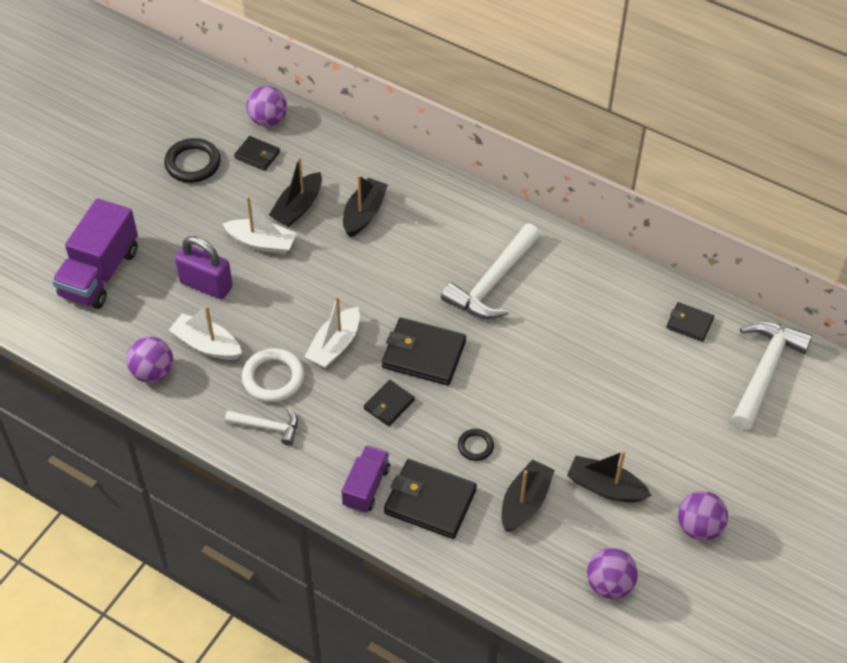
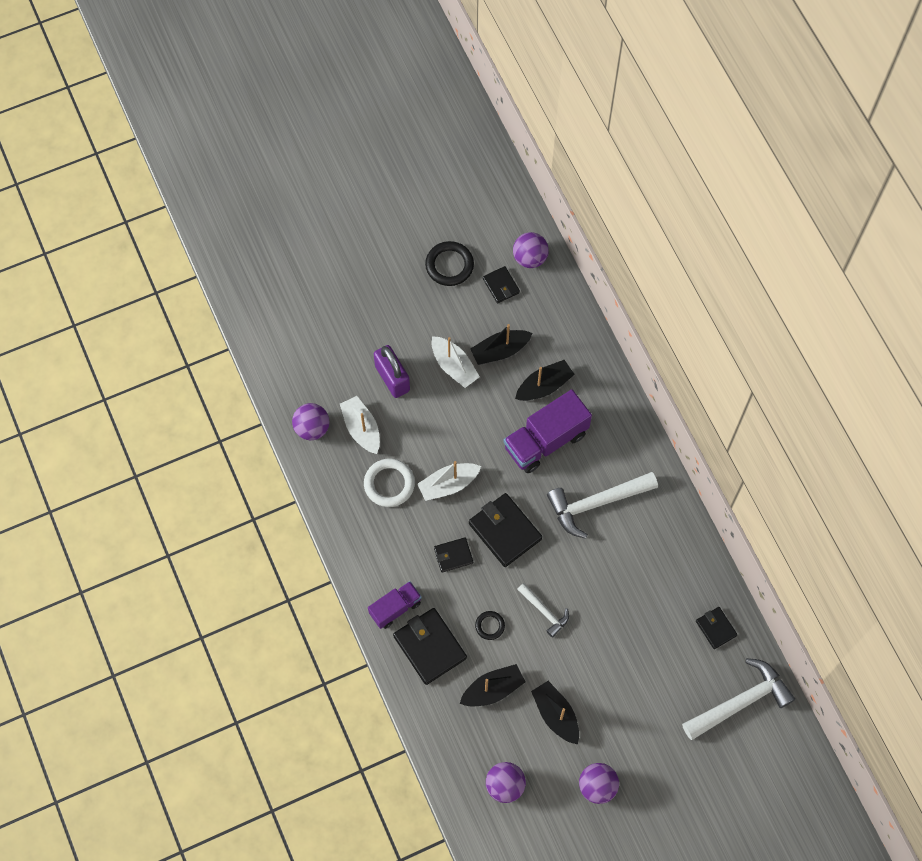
camera: 35 degrees right, 15 degrees up
(100, 273) = (326, 323): purple truck -> purple truck (545, 440)
(267, 427) = (360, 520): white hammer -> white hammer (544, 611)

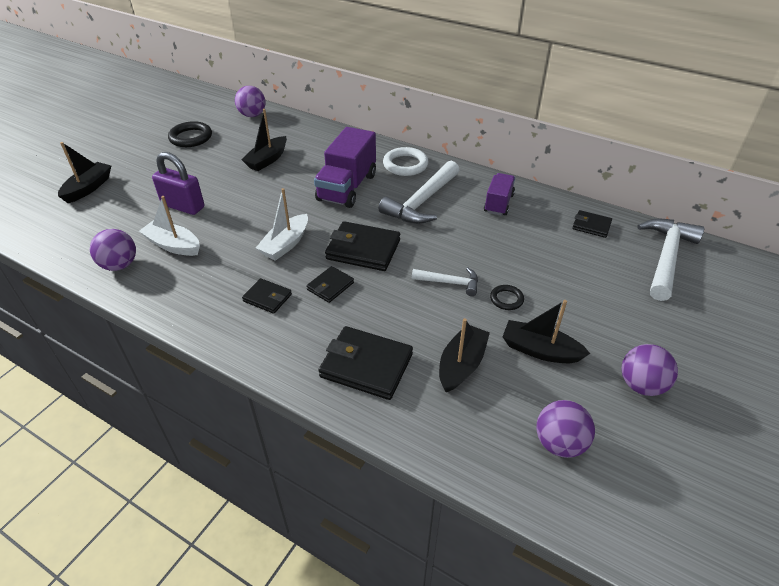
camera: 35 degrees left, 25 degrees down
(389, 484) = (227, 268): white ring -> white ring (405, 165)
(395, 608) = (303, 353): purple truck -> purple truck (498, 203)
(454, 366) = (234, 180): white boat -> none
(489, 626) = (411, 318): black ring -> black ring (506, 299)
(501, 286) = (241, 133): black wallet -> black wallet (267, 298)
(544, 386) = (319, 163): black boat -> black boat (88, 188)

